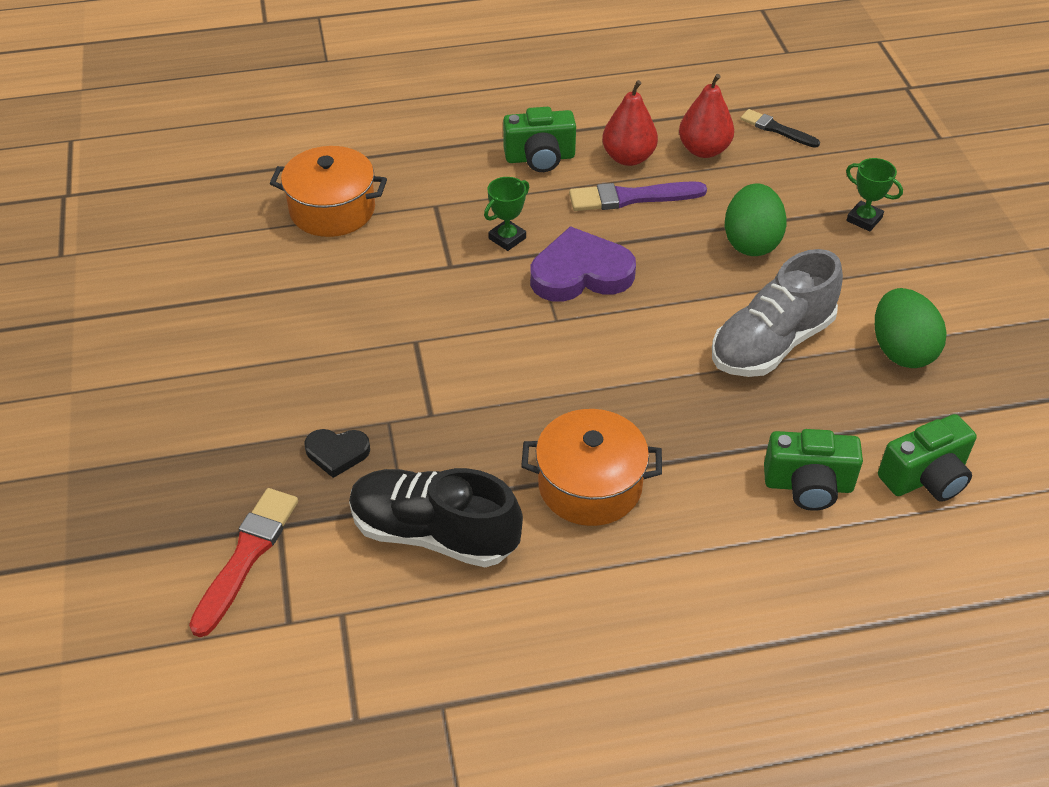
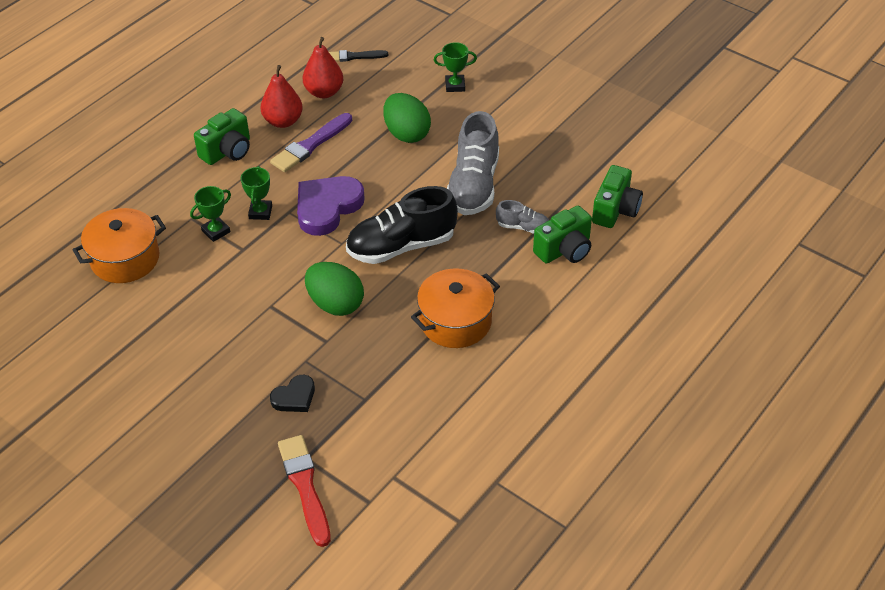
camera: 40 degrees left, 0 degrees up
(434, 533) = (398, 402): black shoe -> black shoe (401, 246)
(443, 232) = (216, 231): none -> green trophy
(783, 426) = (523, 227): none -> grey shoe
(901, 350) = (542, 150): green egg -> green egg (335, 304)

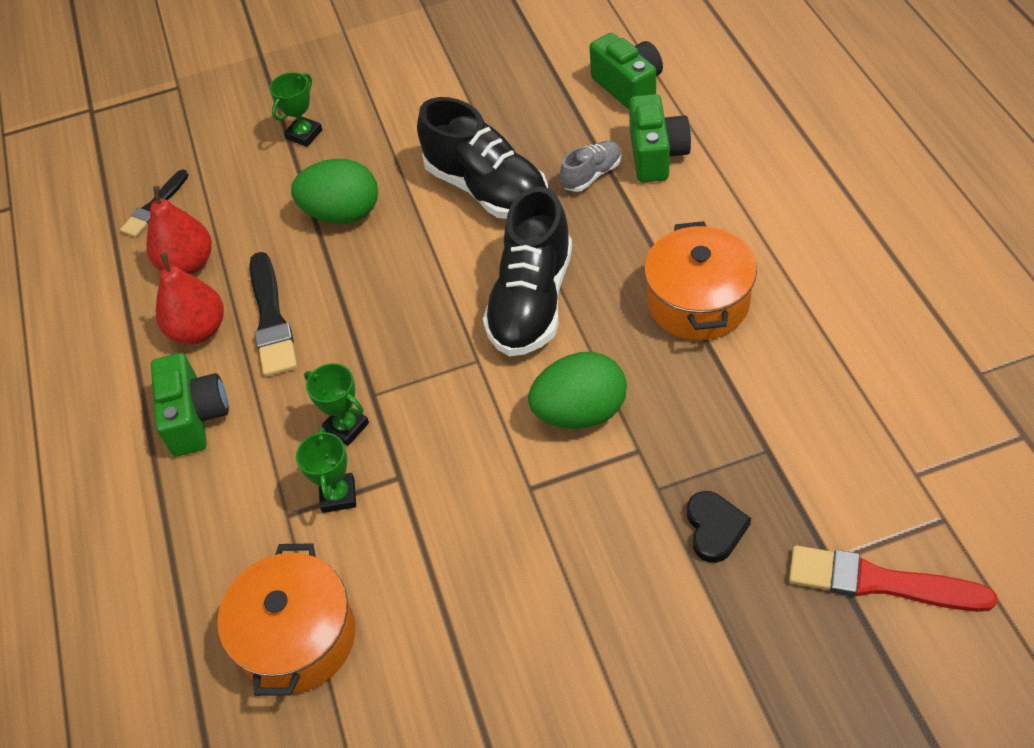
camera: 50 degrees left, 5 degrees up
(311, 145) = (271, 319): purple brush -> black brush
(327, 207) = (400, 349): purple heart -> none
(473, 185) = (487, 189): grey shoe -> black shoe

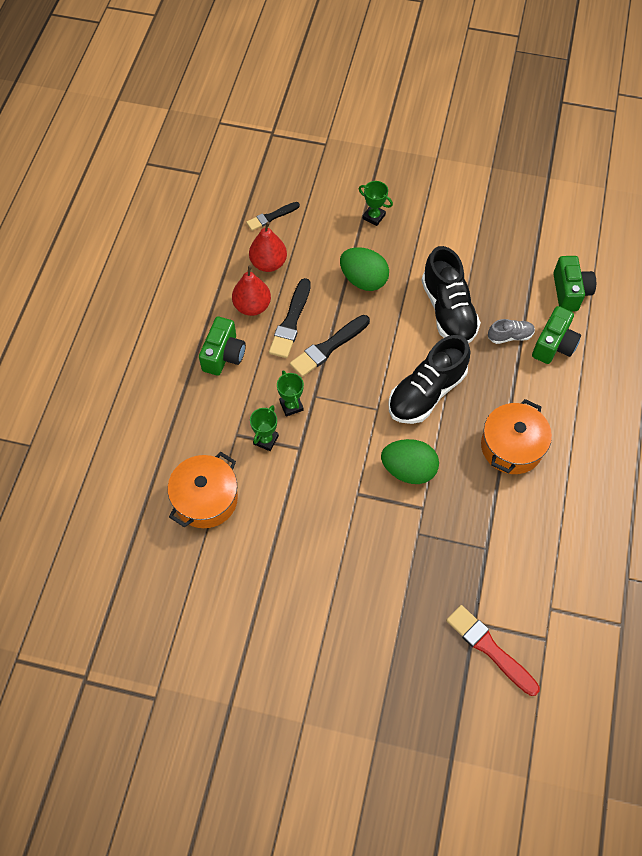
camera: 25 degrees right, 10 degrees up
(304, 134) = (374, 217): green trophy -> green trophy turned 60 degrees clockwise
(350, 321) = (328, 347): none -> black brush
(714, 528) = (431, 571): black heart -> none

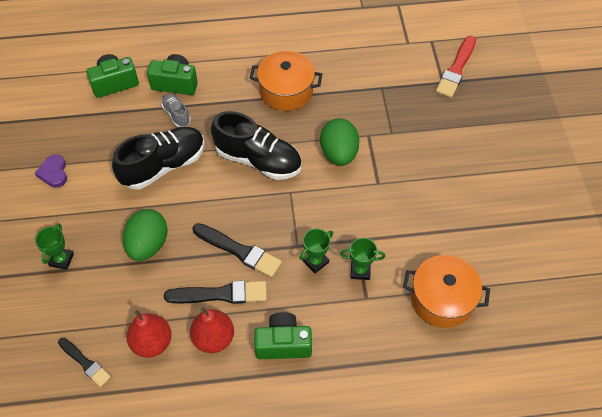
camera: 110 degrees left, 5 degrees down
(470, 225) = (54, 173): none -> purple heart

